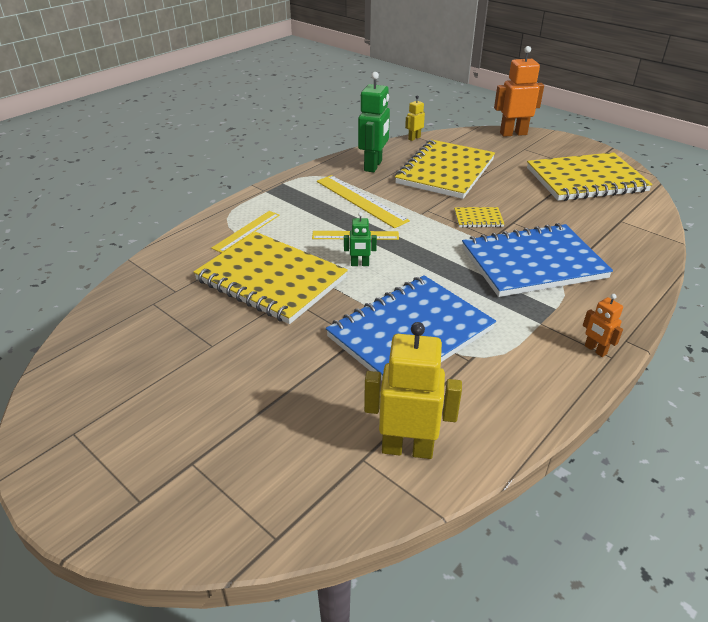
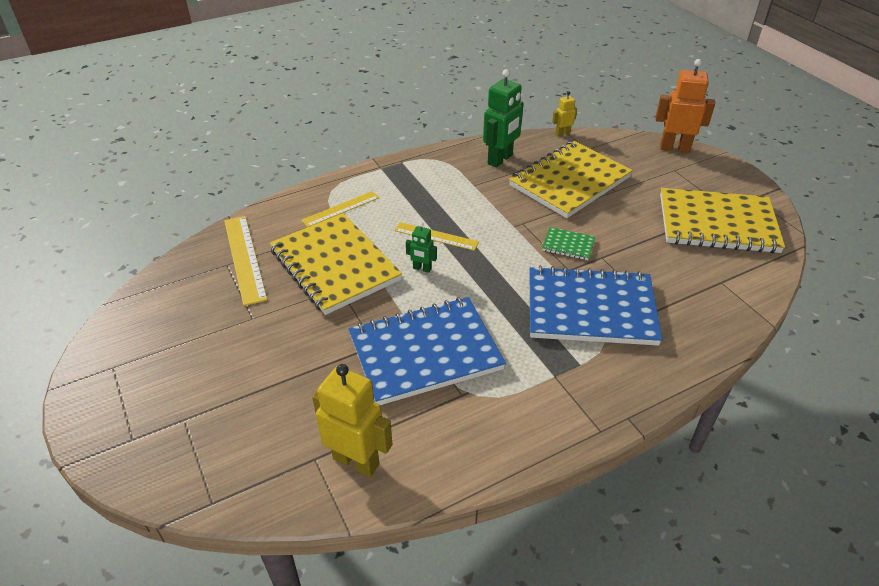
camera: 20 degrees right, 5 degrees up
(360, 200) = (464, 198): yellow ruler -> yellow ruler (244, 258)
(478, 219) = (568, 245): yellow notebook -> green notebook
(595, 350) = (589, 419): orange robot -> none

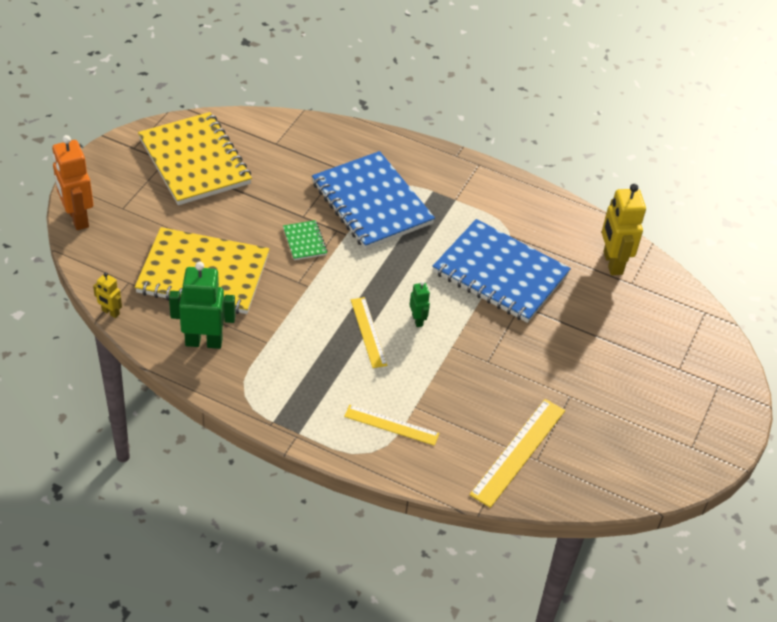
camera: 130 degrees left, 5 degrees up
(334, 265) = (467, 380): yellow notebook -> none

